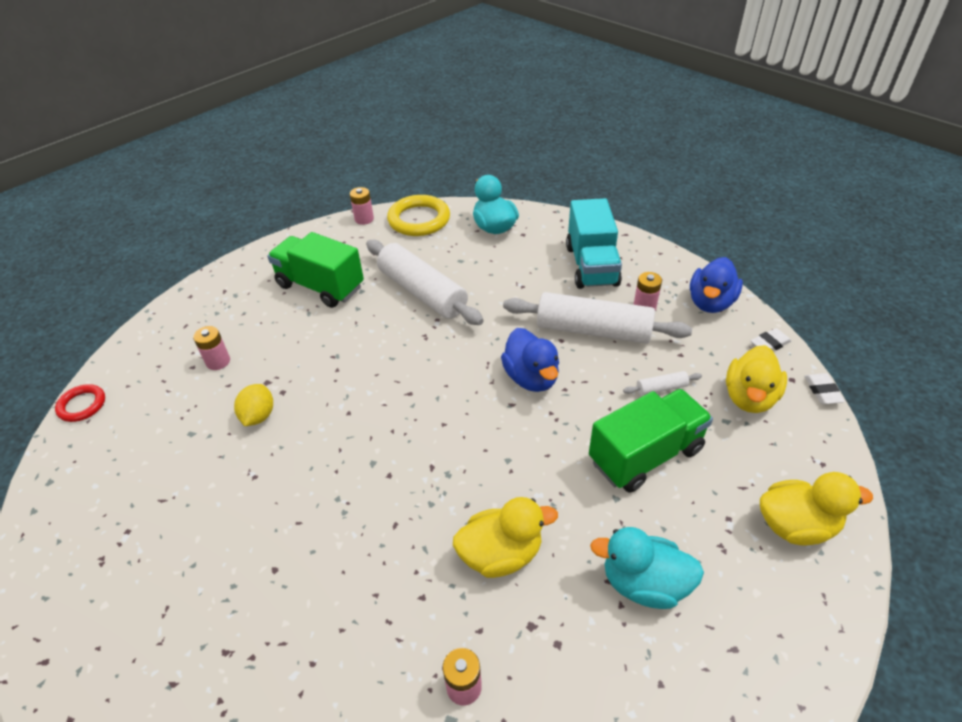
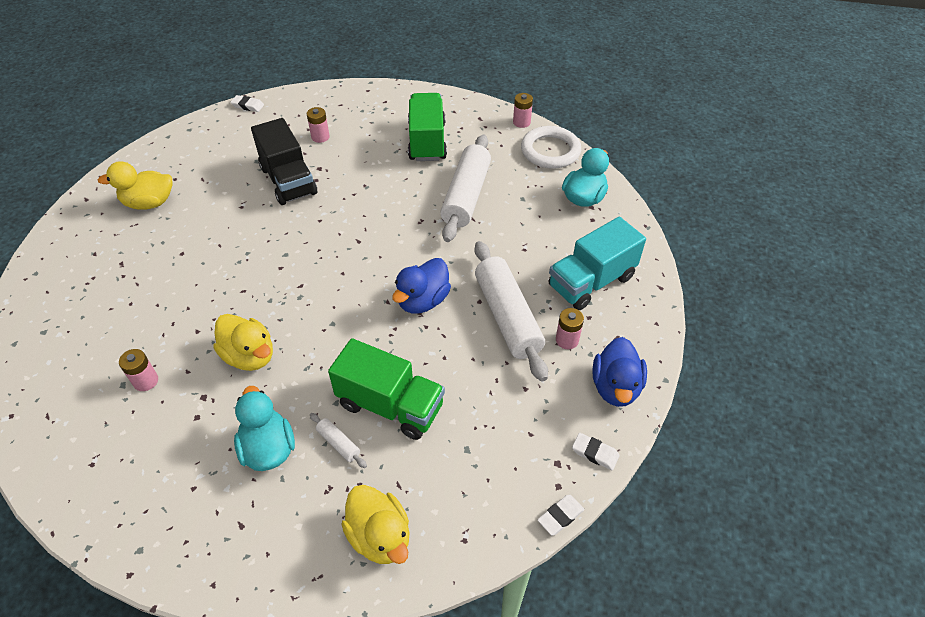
camera: 55 degrees right, 5 degrees up
(82, 405) = (248, 106): red ring -> white eraser
(258, 416) = (288, 181): yellow lemon -> black truck
(419, 219) = (550, 151): yellow ring -> white ring
(661, 388) = (472, 389): white rolling pin -> white rolling pin (338, 443)
(710, 303) = (615, 387): blue duck -> blue duck turned 75 degrees counterclockwise
(749, 397) = (508, 458): yellow duck -> yellow duck (149, 203)

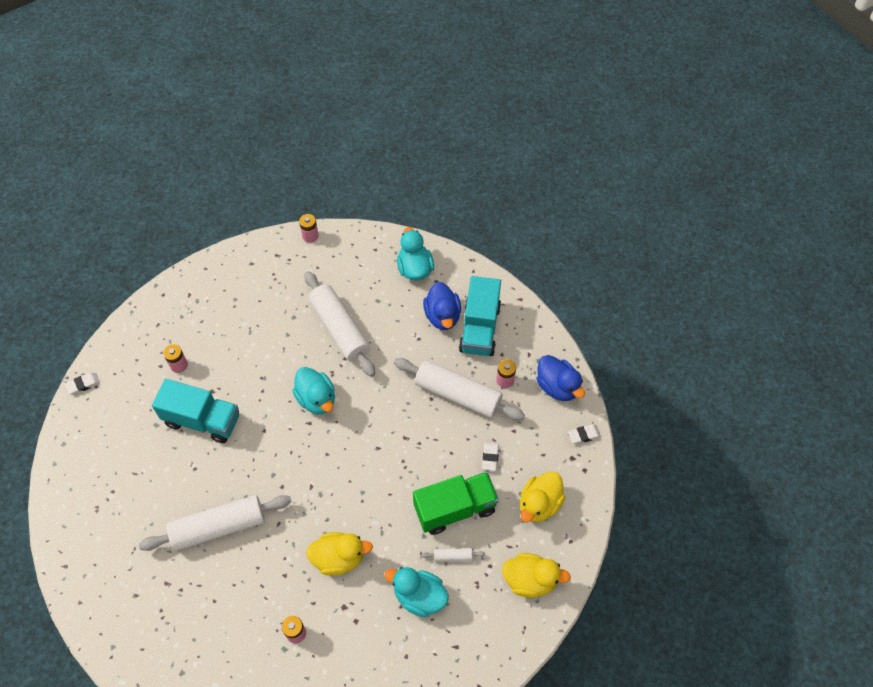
camera: 45 degrees left, 10 degrees up
(149, 203) = (121, 525): yellow duck -> yellow duck (539, 504)
(203, 257) = (219, 527): none -> white rolling pin
(288, 181) = (202, 420): black truck -> turquoise truck
(385, 229) = (317, 399): none -> turquoise duck
(423, 301) = (398, 428): blue duck -> blue duck (442, 316)
(427, 141) = (263, 306): green truck -> none
(550, 151) = (355, 246): white ring -> none
(560, 516) = (601, 485): white eraser -> white eraser (490, 457)

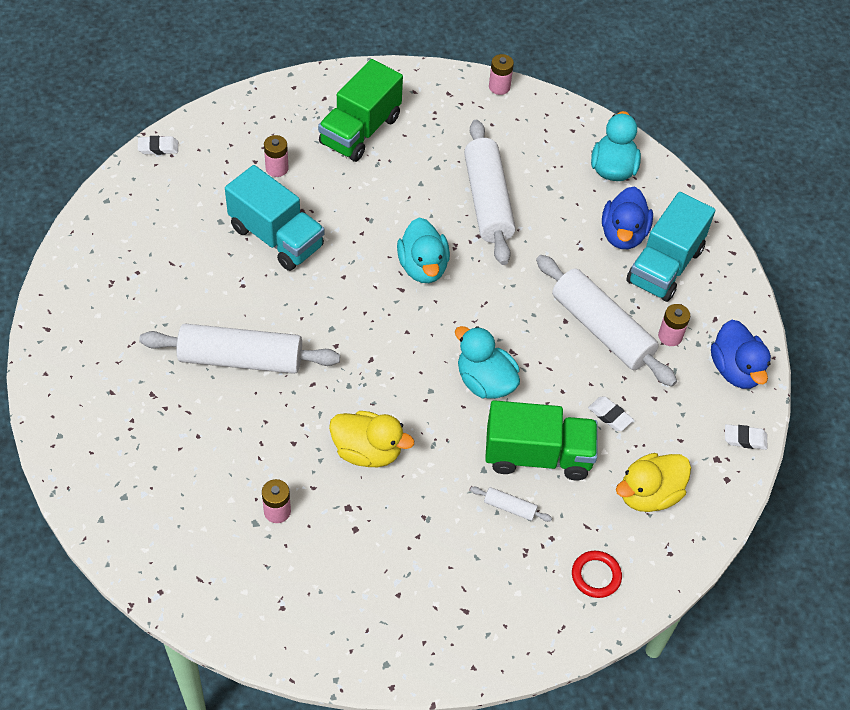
camera: 20 degrees right, 5 degrees down
(226, 310) = (360, 131): none -> green truck
(419, 596) = (446, 535): turquoise duck -> turquoise duck (485, 382)
(490, 457) = (610, 415): white eraser -> white eraser turned 75 degrees counterclockwise
(530, 580) = (596, 576): yellow duck -> red ring

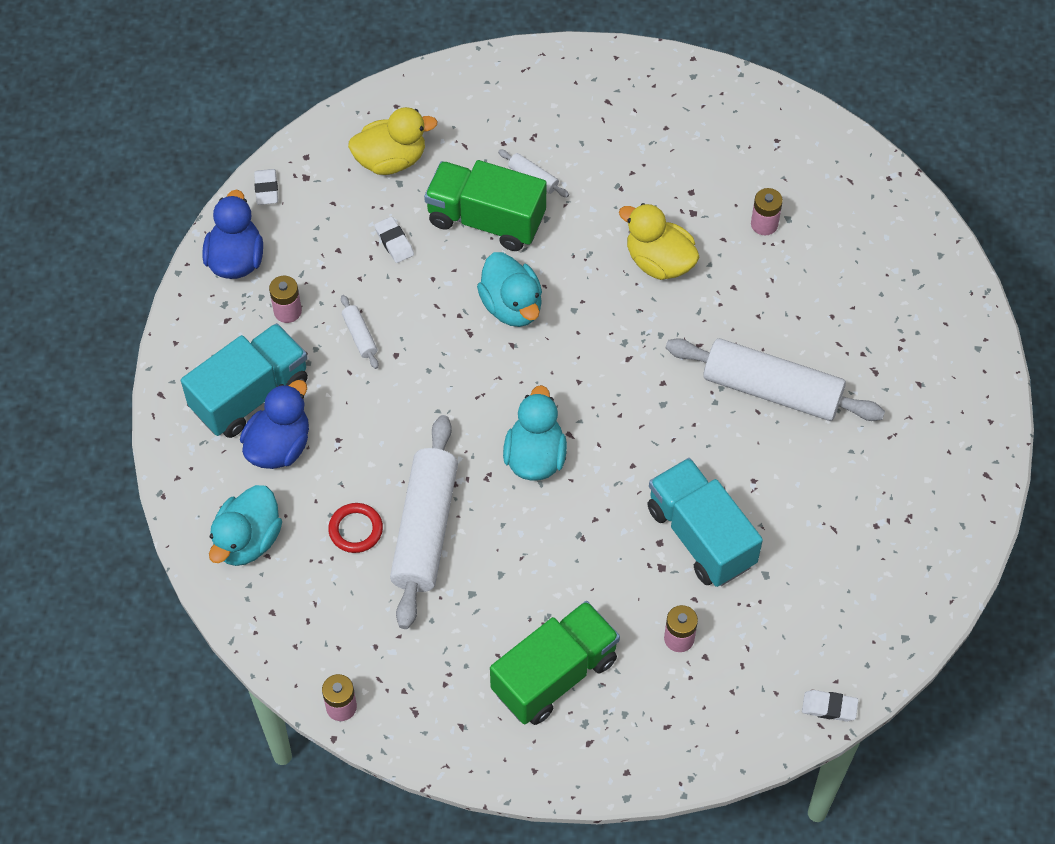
camera: 160 degrees left, 5 degrees up
(596, 576) = (475, 102): red ring -> red ring (355, 530)
(601, 329) = (360, 336): white rolling pin -> white rolling pin, size x0.41
(745, 439) = (266, 189): white eraser -> white eraser turned 60 degrees clockwise

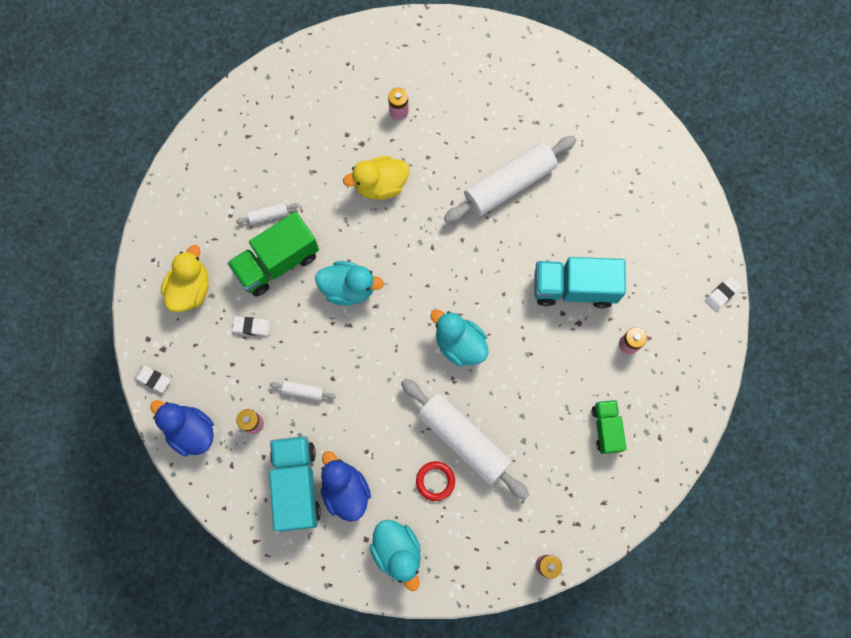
camera: 55 degrees left, 15 degrees up
(554, 675) = (606, 428): green truck -> green truck, size x0.58

